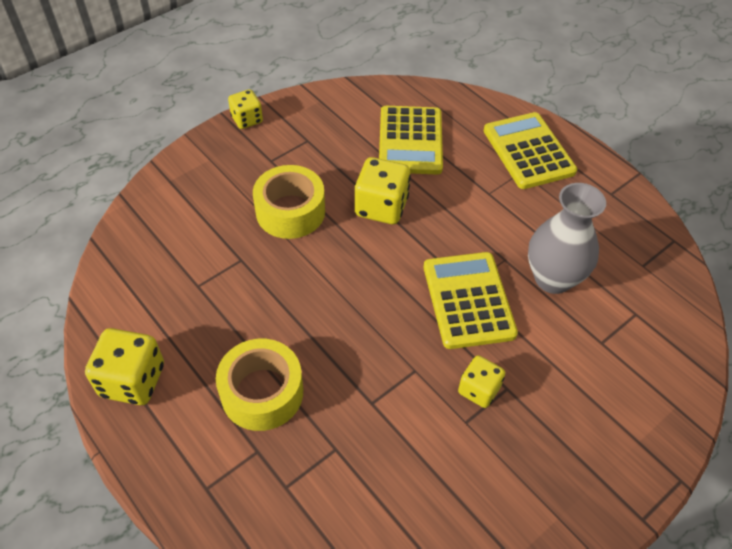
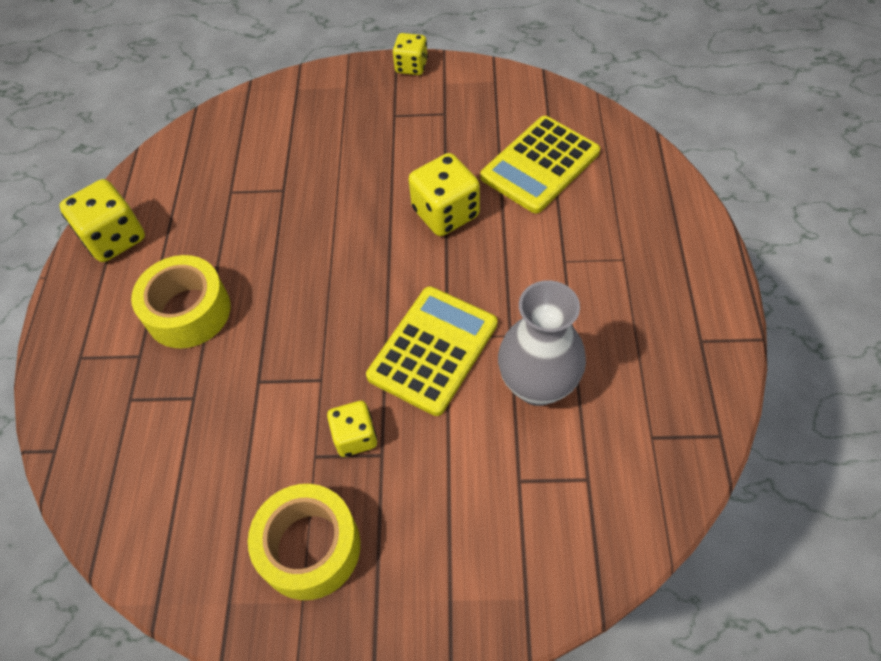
camera: 45 degrees right, 5 degrees up
(290, 211) = (363, 171): yellow tape -> yellow tape (310, 547)
(528, 151) = (654, 242): yellow calculator -> none

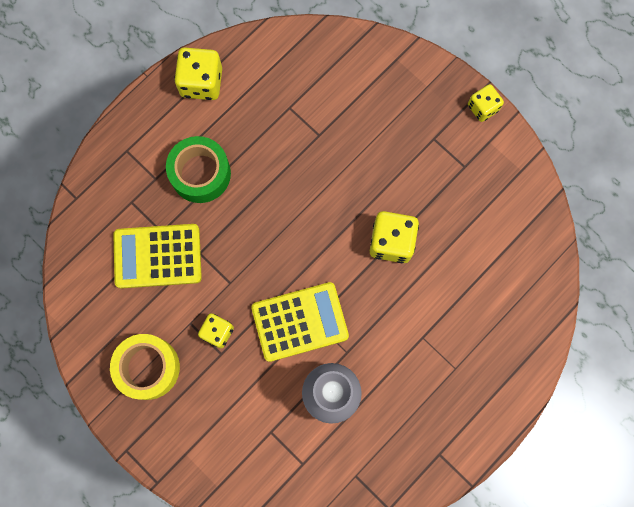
camera: 40 degrees right, 20 degrees up
(188, 311) = (200, 173): yellow tape -> green tape
(540, 165) = (479, 261): yellow calculator -> yellow calculator (157, 256)

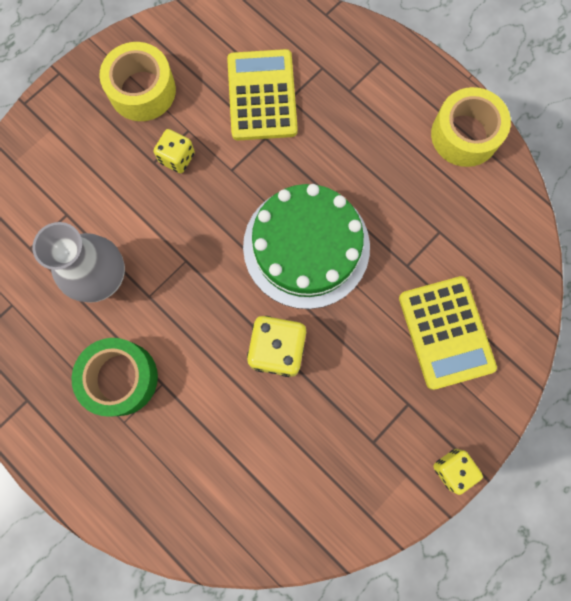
camera: 90 degrees right, 0 degrees up
(200, 173) = (356, 136): green tape -> green tape (120, 378)
(201, 82) = (464, 135): yellow dice -> yellow tape
(300, 322) = (185, 244): yellow calculator -> yellow calculator (445, 332)
(302, 217) = (306, 246): none -> green cake

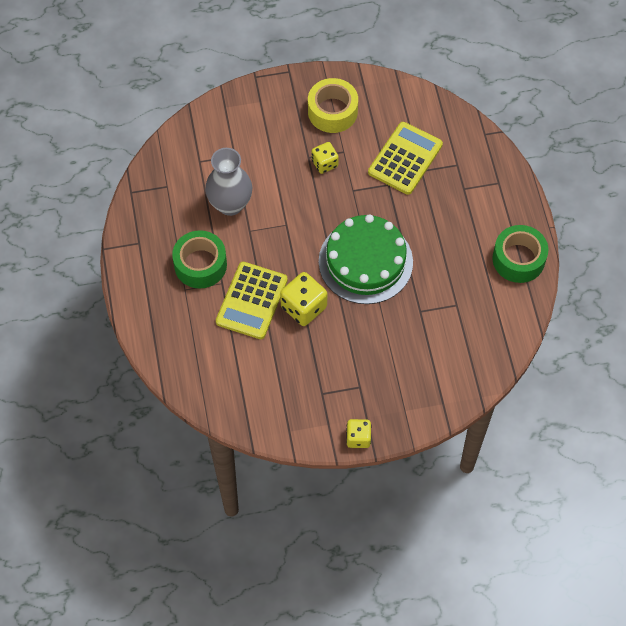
camera: 35 degrees right, 15 degrees down
(445, 332) = (414, 363): yellow calculator -> yellow calculator (251, 301)
(464, 135) = (518, 259): yellow tape -> green tape

